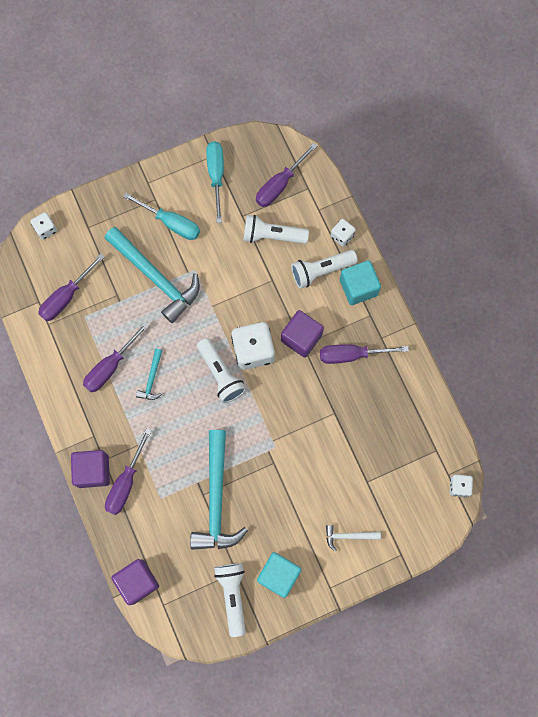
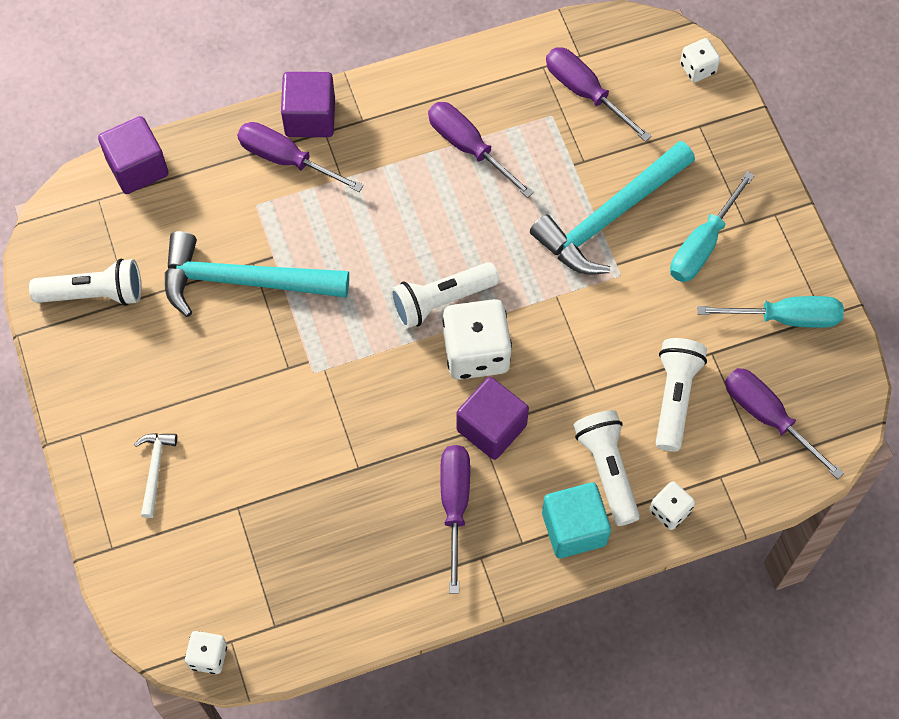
camera: 95 degrees right, 10 degrees down
(152, 379) = (443, 202): turquoise hammer -> none
(278, 575) = (113, 360): turquoise cube -> none

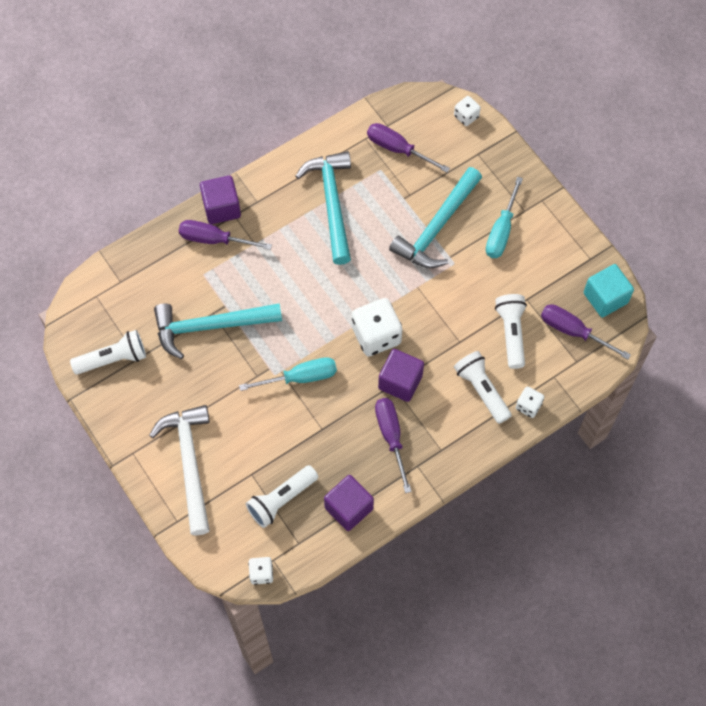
camera: 15 degrees left, 0 degrees up
(137, 167) = (116, 268): purple cube -> purple cube (348, 508)
(155, 469) = (190, 463): white hammer -> white hammer, size x2.19
(441, 301) = (344, 308): white flashlight -> white flashlight (281, 500)
(468, 147) = (332, 203): purple screwdriver -> turquoise hammer
(574, 528) = (471, 432): turquoise cube -> turquoise cube (605, 298)
(786, 318) = (567, 265): turquoise screwdriver -> turquoise screwdriver (301, 377)

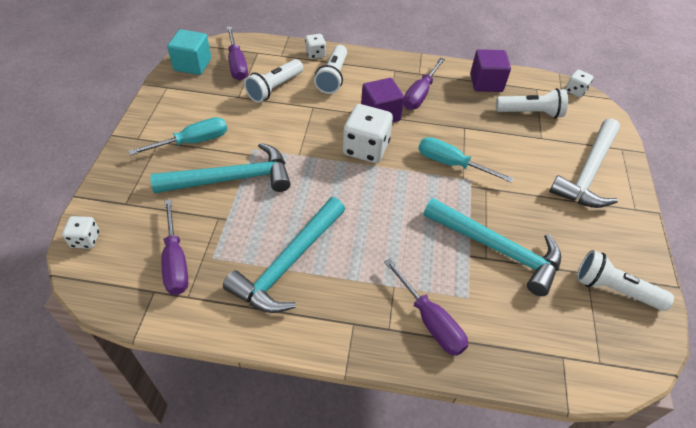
camera: 140 degrees left, 15 degrees down
(221, 208) = (395, 347): purple cube -> none

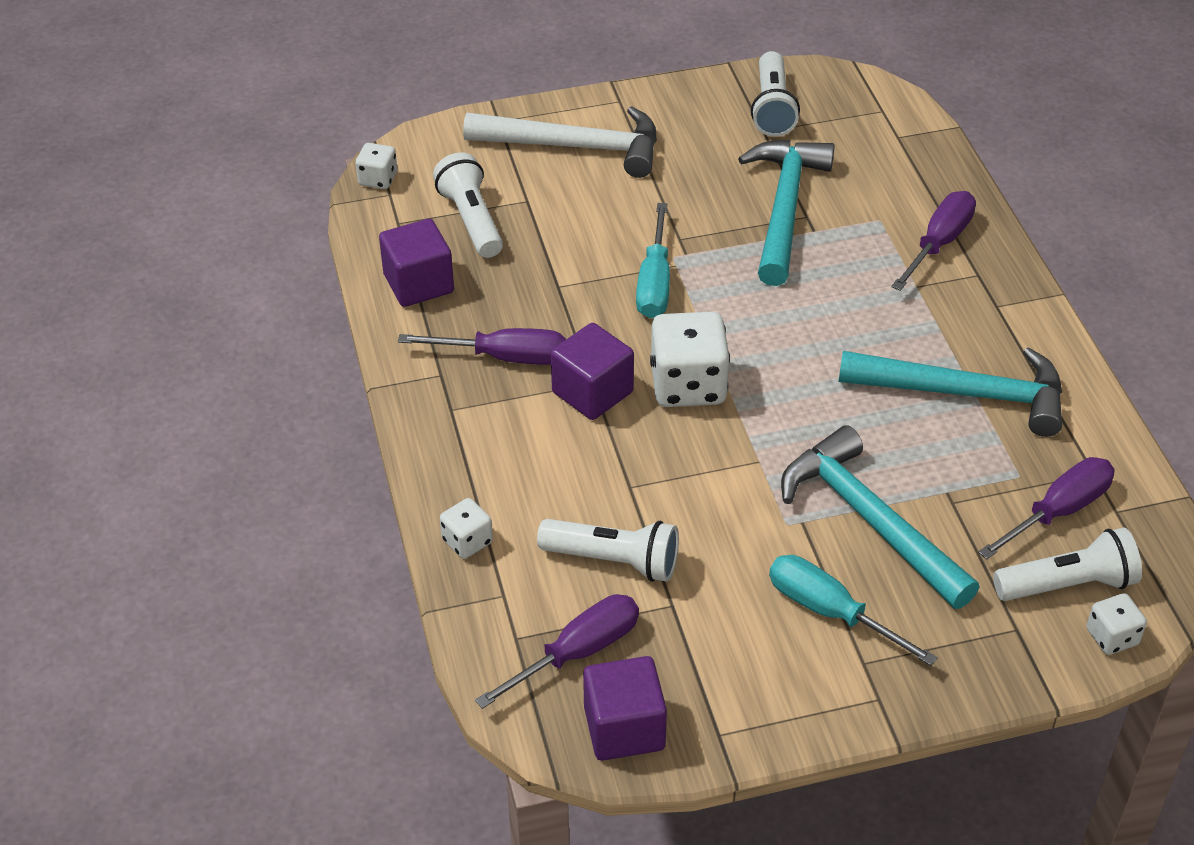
camera: 110 degrees left, 5 degrees down
(192, 65) = (624, 728): turquoise cube -> purple cube
(333, 77) = (527, 488): white flashlight -> white flashlight (1068, 584)

